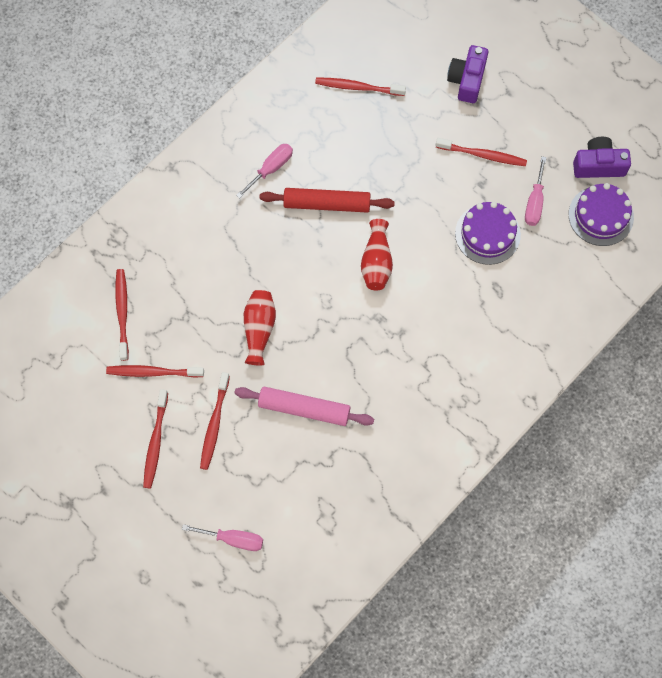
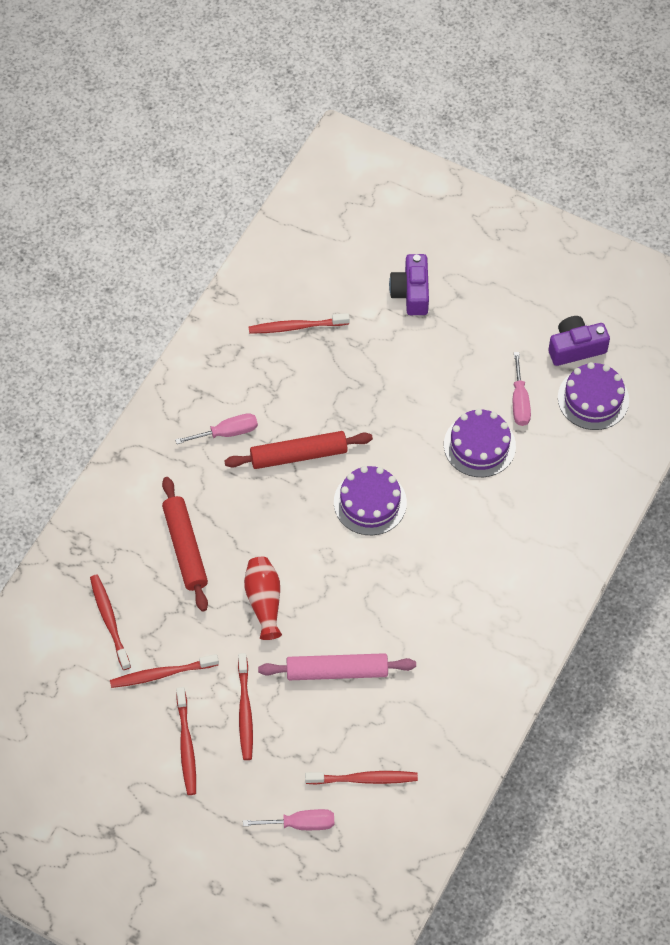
camera: 15 degrees left, 10 degrees down
(205, 264) = (185, 548): none -> red rolling pin
(271, 169) = (227, 433): pink screwdriver -> pink screwdriver turned 45 degrees clockwise
(376, 262) = (370, 502): red vase -> purple cake
(483, 155) = (451, 366): red toothbrush -> red toothbrush (364, 779)

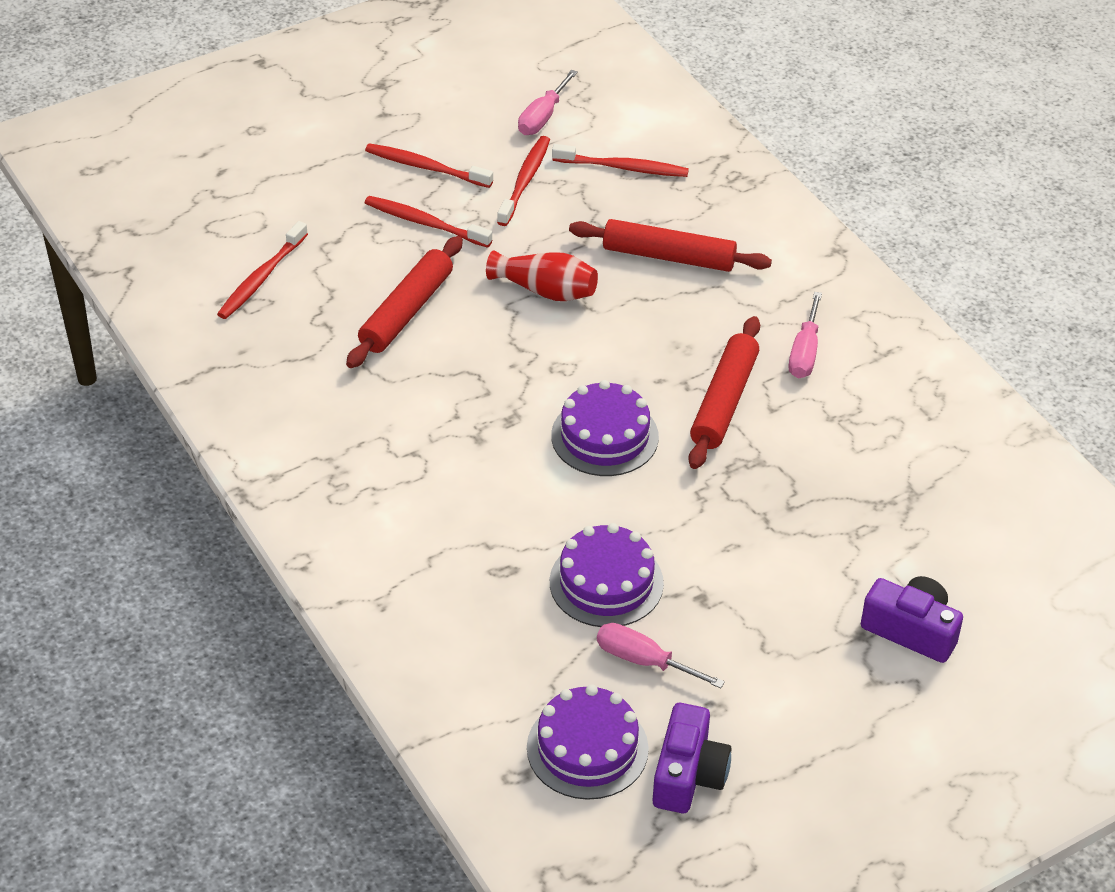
camera: 120 degrees right, 15 degrees down
(296, 327) = (928, 483): red toothbrush -> none
(301, 824) = (260, 212): pink screwdriver -> pink screwdriver (542, 117)
(337, 671) = (406, 312): pink rolling pin -> red rolling pin

